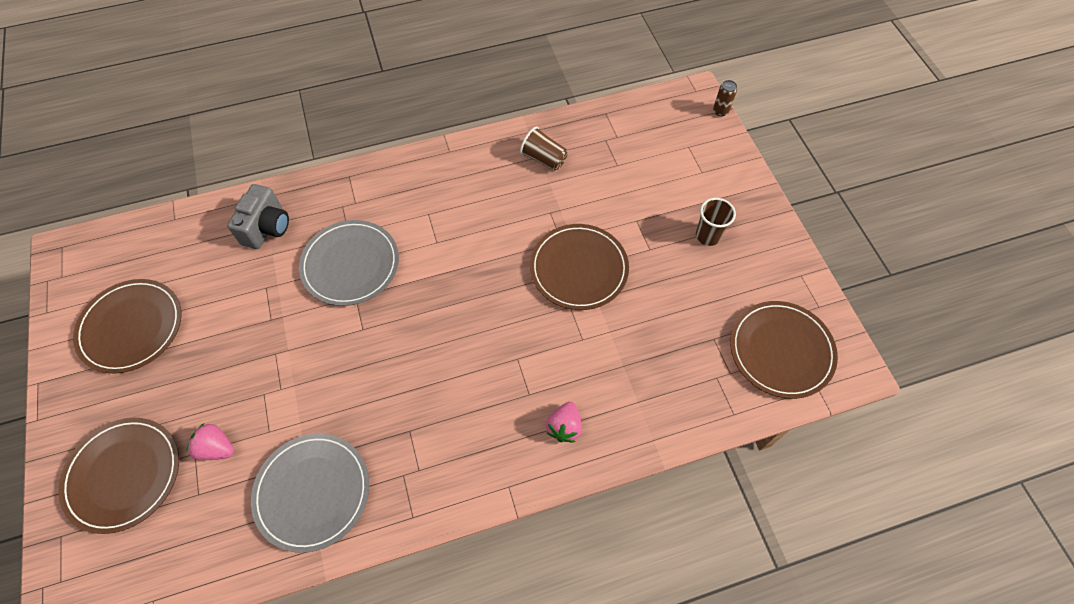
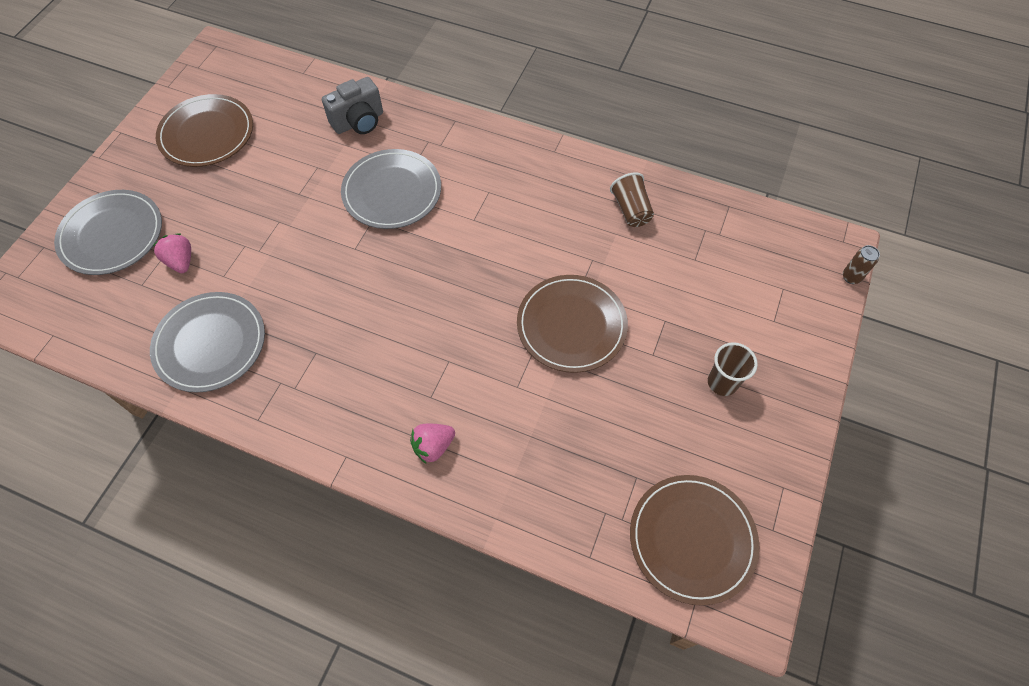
camera: 40 degrees right, 0 degrees up
(123, 475) = (112, 235): brown plate -> grey plate

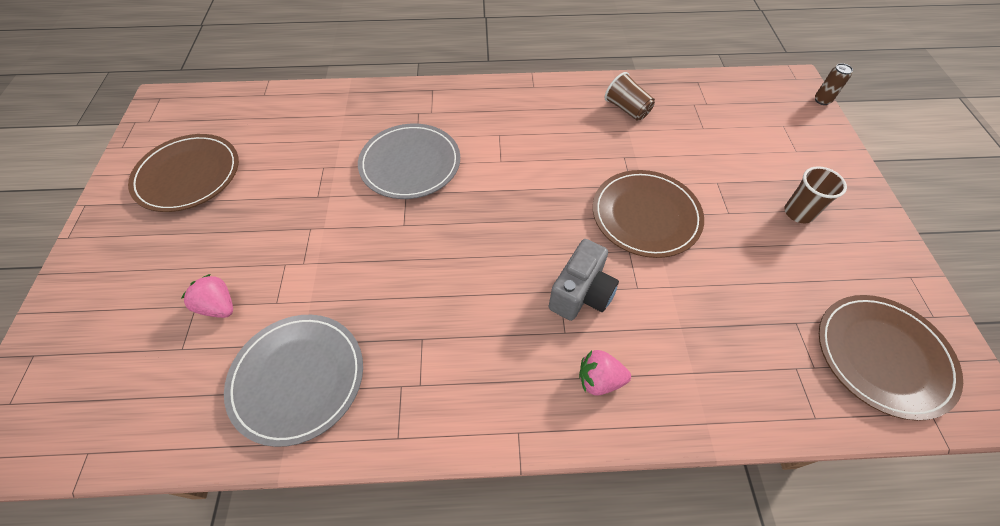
camera: 25 degrees left, 5 degrees down
(112, 235) = (119, 310): grey plate -> none
(359, 122) = (343, 117): grey camera -> grey camera (581, 294)
(433, 446) = (599, 379): pink strawberry -> pink strawberry turned 60 degrees clockwise

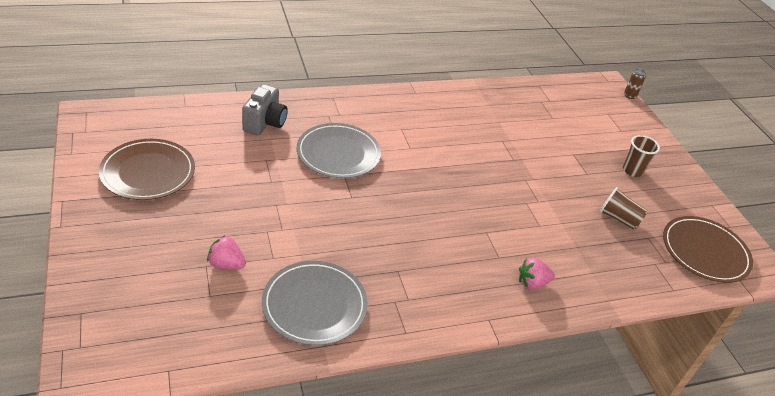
camera: 20 degrees left, 15 degrees down
(581, 294) = (502, 232): grey camera -> grey camera (265, 123)
(627, 109) = (493, 106): brown cup -> brown cup (619, 218)
(645, 215) = (530, 179): brown plate -> none

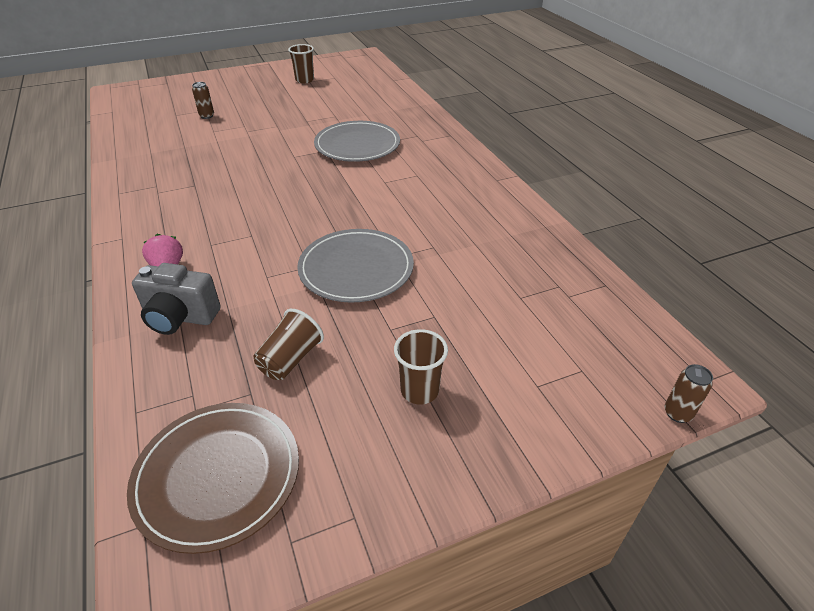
camera: 90 degrees right, 0 degrees up
(148, 172) = (304, 80): brown plate -> brown cup
(226, 264) = (207, 116): pink strawberry -> brown can
(265, 123) = (387, 110): grey camera -> grey camera (180, 317)
(314, 305) = (159, 151): grey plate -> grey plate (356, 268)

